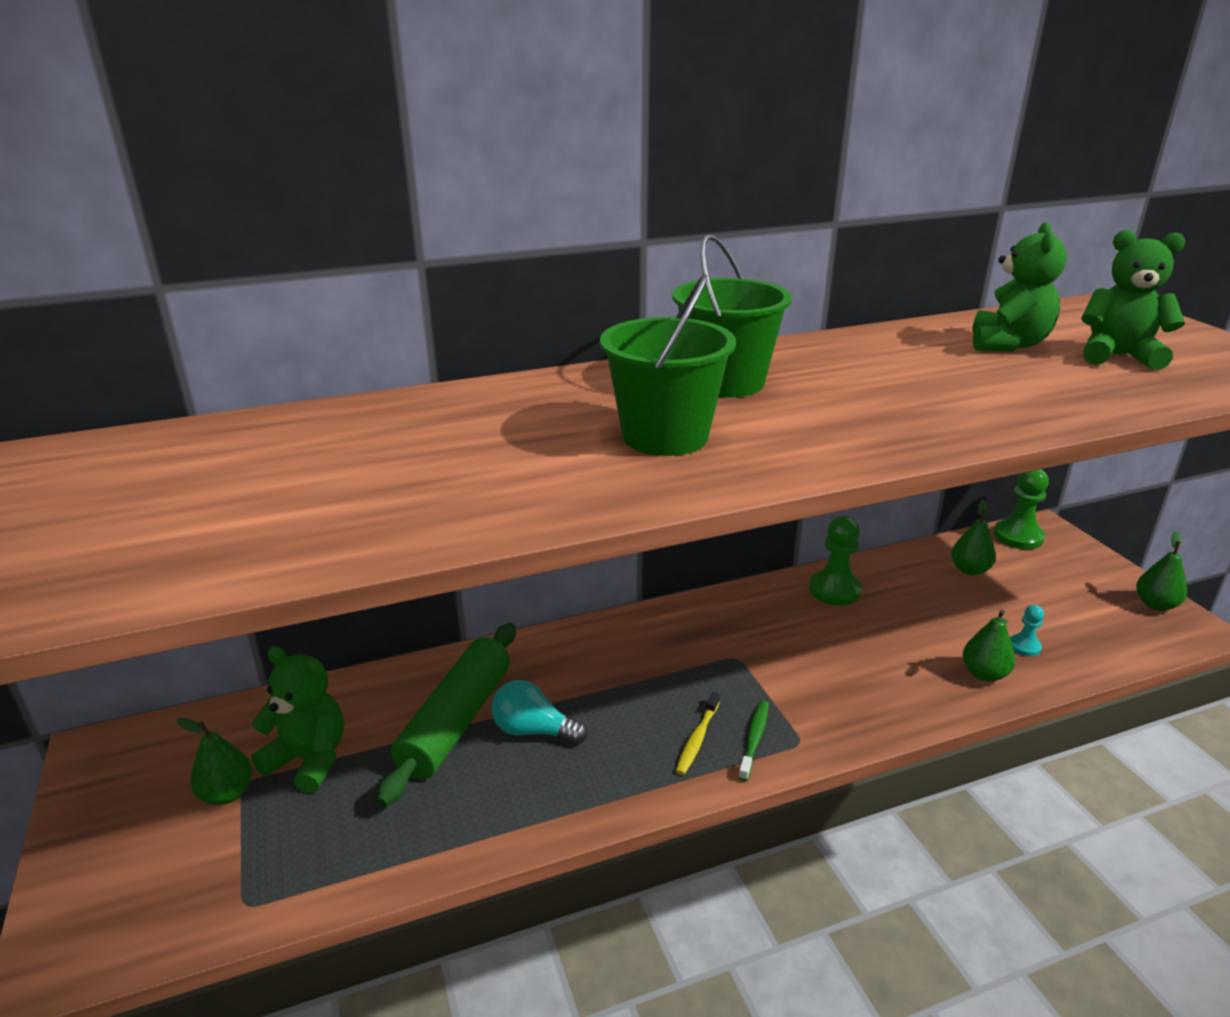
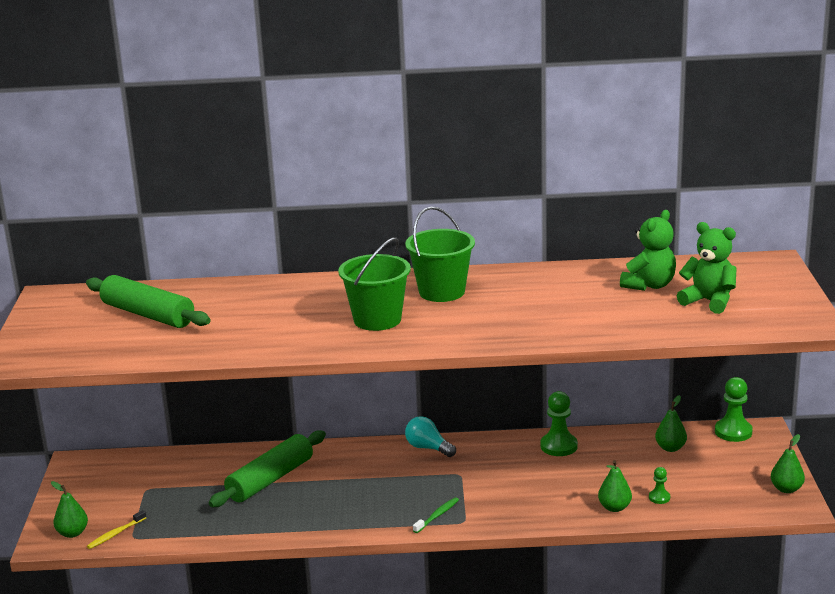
camera: 20 degrees right, 5 degrees down
(212, 477) = (148, 314): none -> green rolling pin
(227, 793) = (137, 492): green pear -> green pear (72, 533)
(309, 759) = (183, 484): green teddy bear -> none
(533, 730) = (311, 491): turquoise light bulb -> turquoise light bulb (428, 448)
(697, 739) = (403, 510): yellow toothbrush -> yellow toothbrush (115, 534)
(1024, 646) = (659, 498): turquoise pawn -> green pawn

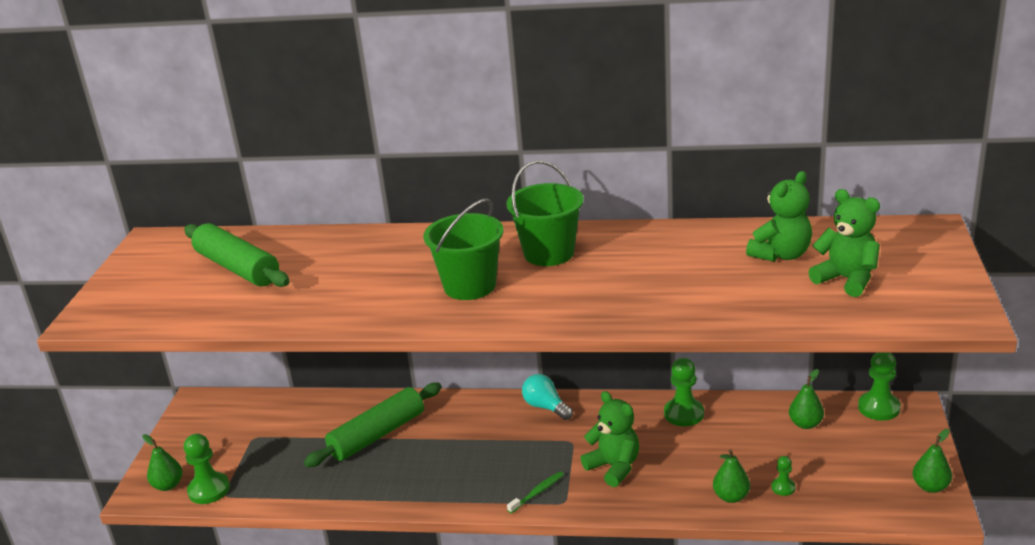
camera: 10 degrees right, 5 degrees up
(115, 534) = (209, 490): yellow toothbrush -> green pawn
(503, 492) = (614, 467): none -> green teddy bear

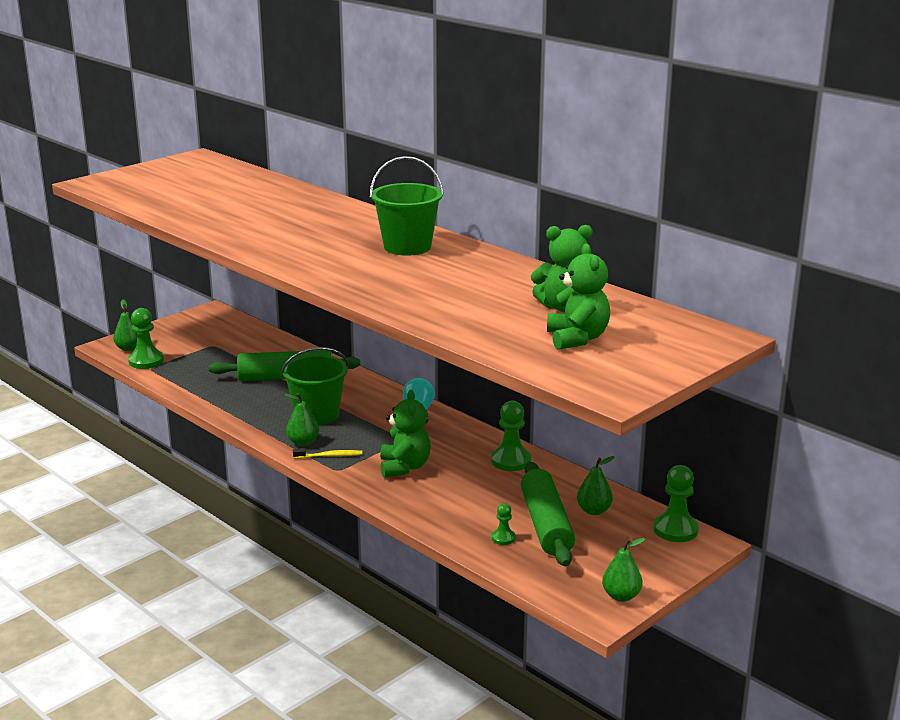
camera: 35 degrees right, 5 degrees down
(238, 268) = (213, 187): green rolling pin -> green rolling pin (546, 525)
(470, 286) = (320, 245): green bucket -> green bucket (317, 414)
(537, 492) = (329, 456): green toothbrush -> yellow toothbrush
(731, 497) = (455, 524): green pear -> green pear (303, 442)

